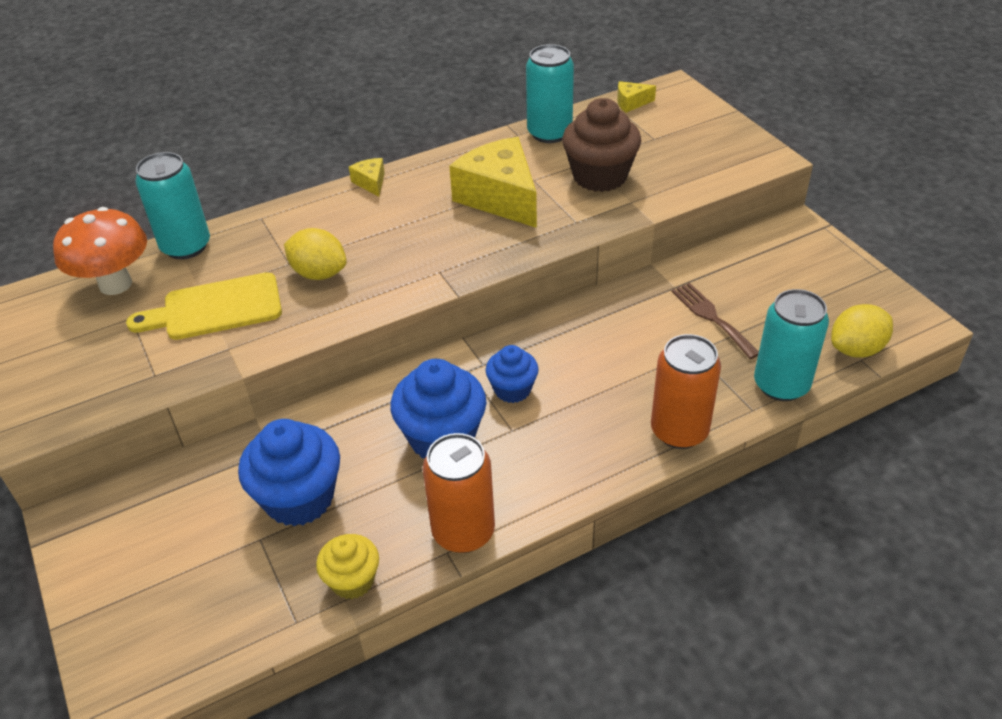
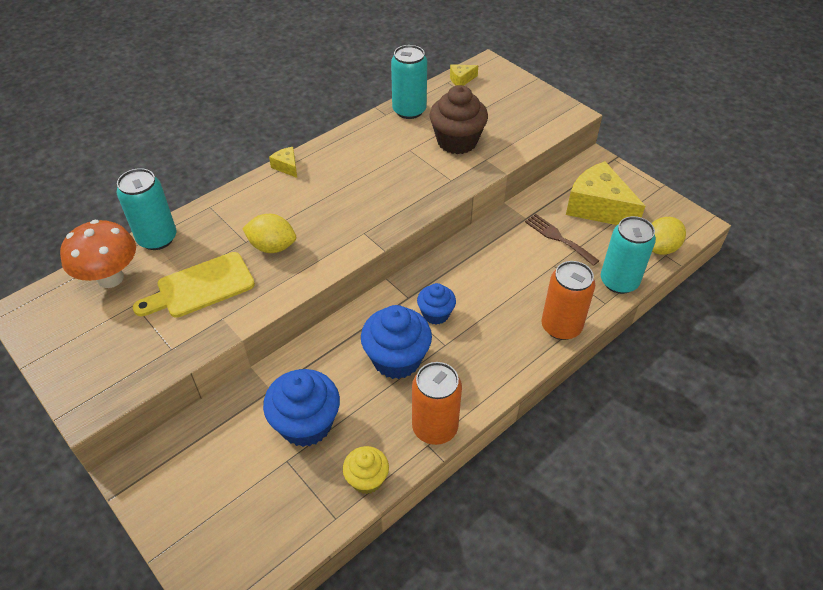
camera: 15 degrees left, 5 degrees up
(500, 197) = (389, 167): yellow cheese -> yellow cheese (598, 207)

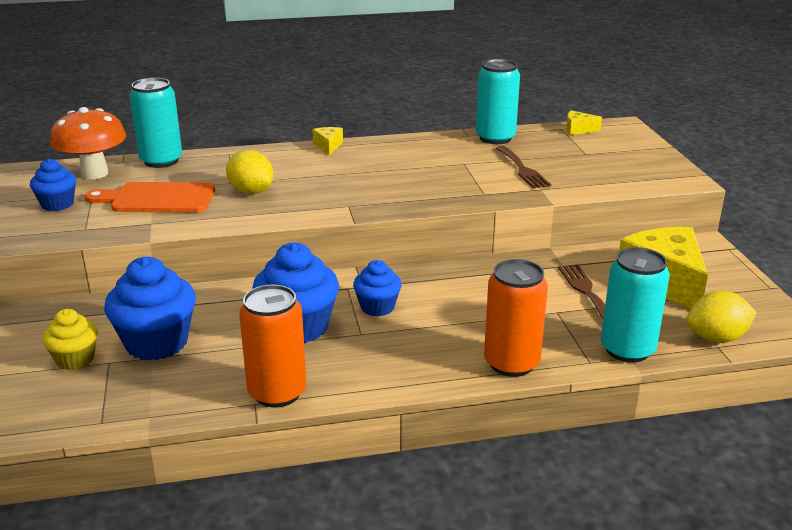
camera: 30 degrees right, 20 degrees down
(115, 330) = (57, 204): none -> blue cupcake
(200, 287) = (157, 199): yellow cutting board -> orange cutting board
(367, 479) = (164, 405): yellow cupcake -> yellow cupcake (75, 359)
(457, 141) = (522, 169): brown cupcake -> brown fork

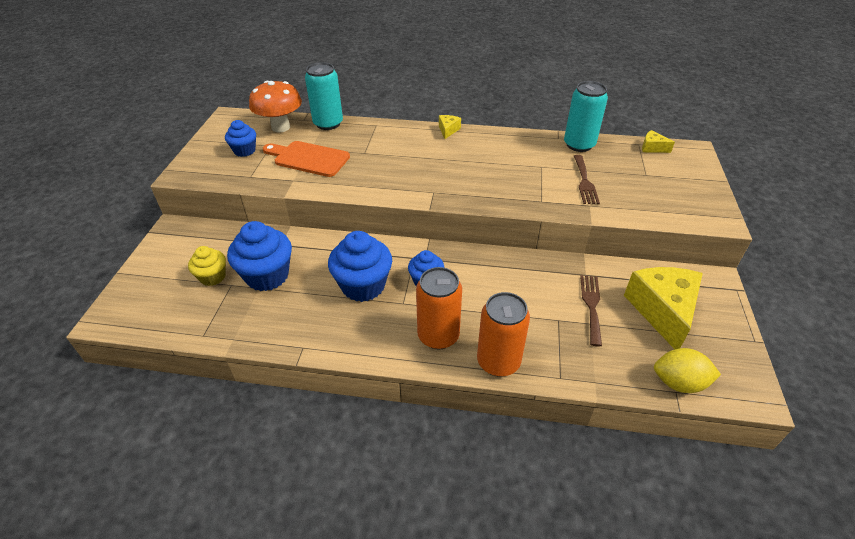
camera: 20 degrees right, 15 degrees up
(251, 191) = (372, 164): yellow lemon -> none
(277, 392) = (321, 342): orange can -> orange can (438, 336)
(627, 349) = (597, 374): turquoise can -> none

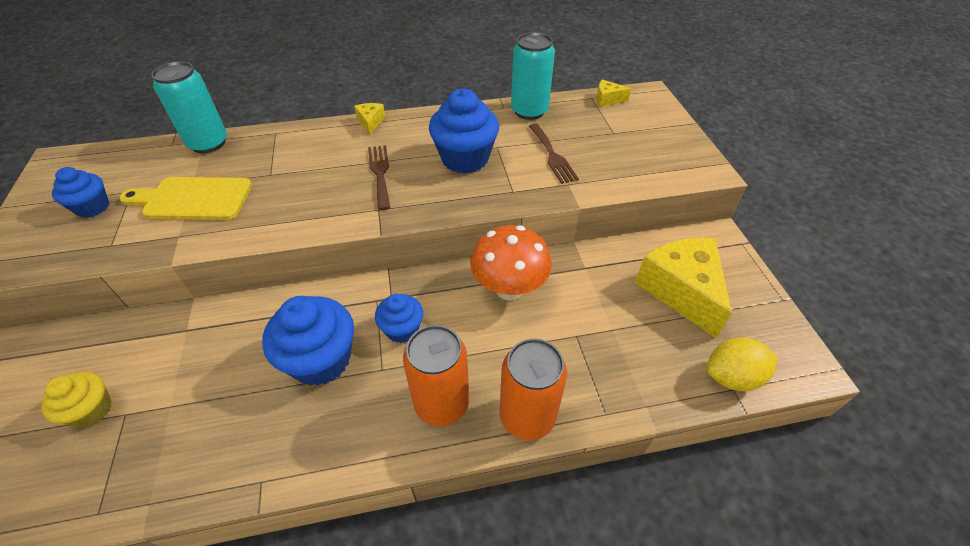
camera: 20 degrees left, 5 degrees up
(267, 276) = (178, 384): blue cupcake -> blue cupcake (465, 159)
(280, 127) = (140, 162): orange mushroom -> orange mushroom (509, 289)
(308, 158) = (193, 199): orange cutting board -> yellow cutting board
(591, 305) = (605, 306): brown fork -> brown fork (380, 173)

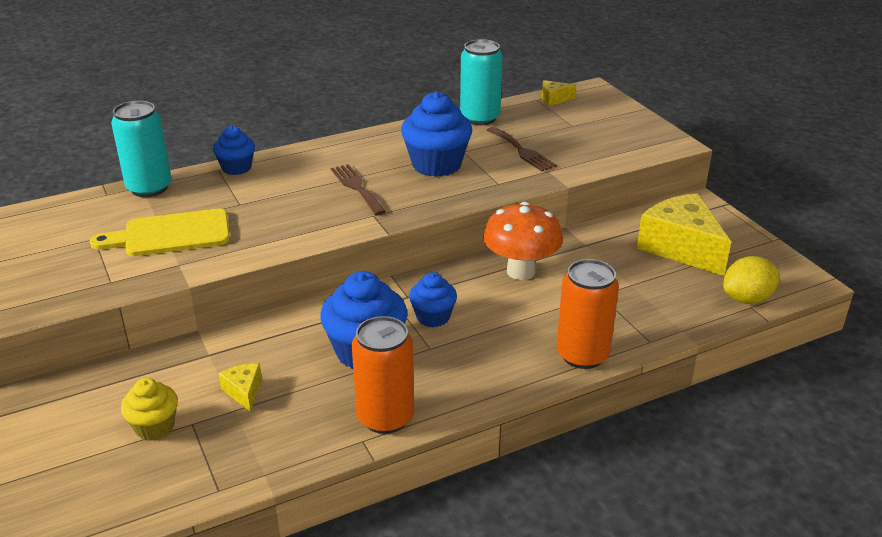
camera: 15 degrees left, 15 degrees down
(93, 207) = (63, 256): blue cupcake -> blue cupcake (236, 168)
(370, 122) = (318, 148): yellow cheese -> yellow cheese (244, 392)
(442, 403) = (500, 360): orange can -> orange can (385, 417)

